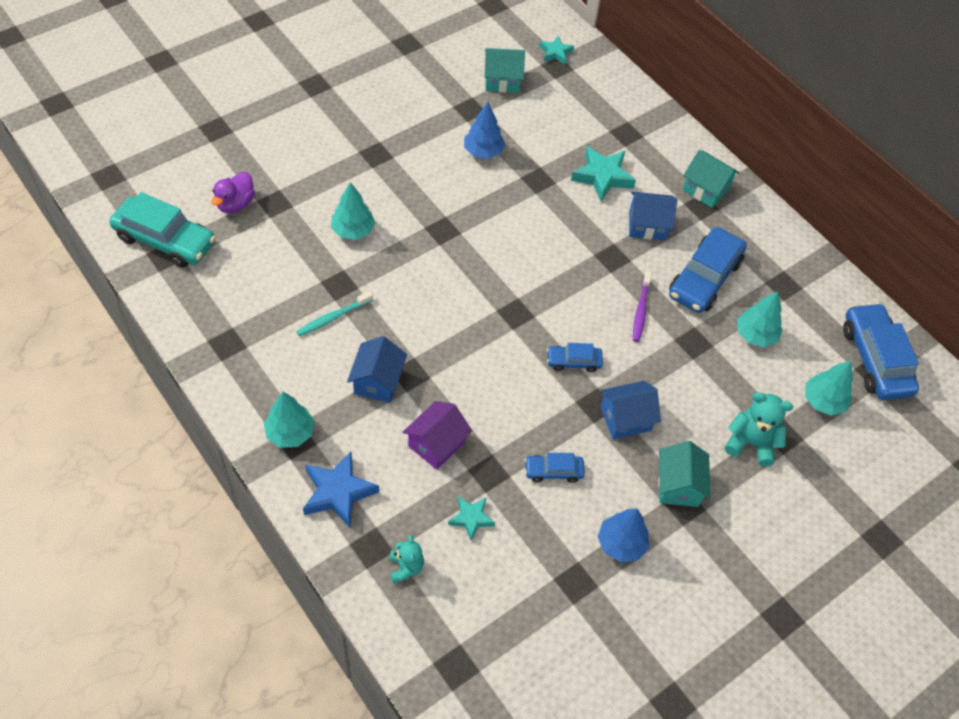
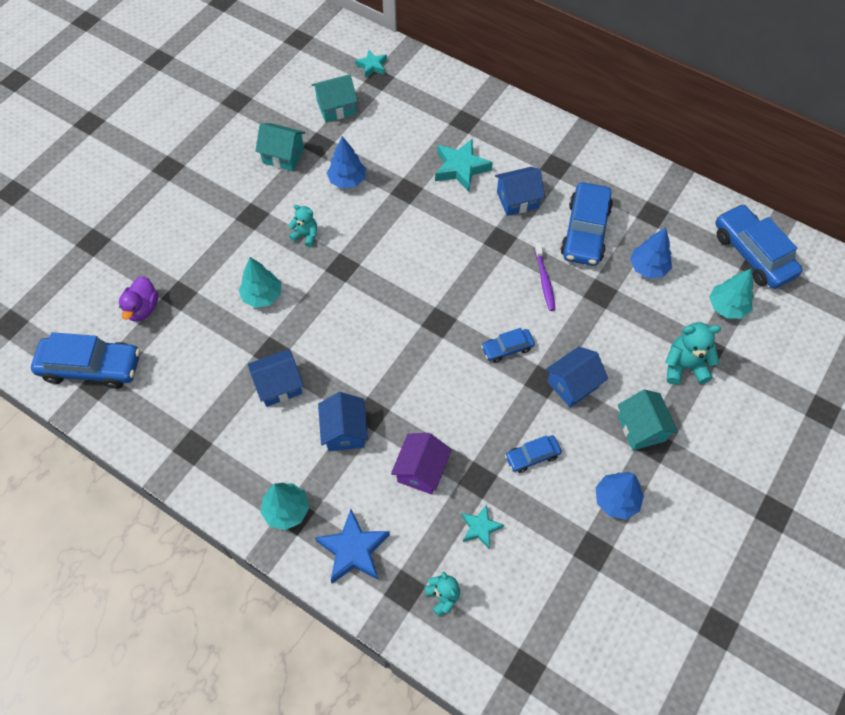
camera: 15 degrees left, 5 degrees up
(165, 240) = (91, 367): turquoise car -> blue car
(333, 317) = (279, 385): turquoise toothbrush -> blue house
(420, 189) = (306, 235): none -> turquoise teddy bear
(705, 189) = (552, 150): turquoise house -> turquoise house (283, 156)
(755, 335) = (648, 268): turquoise tree -> blue tree

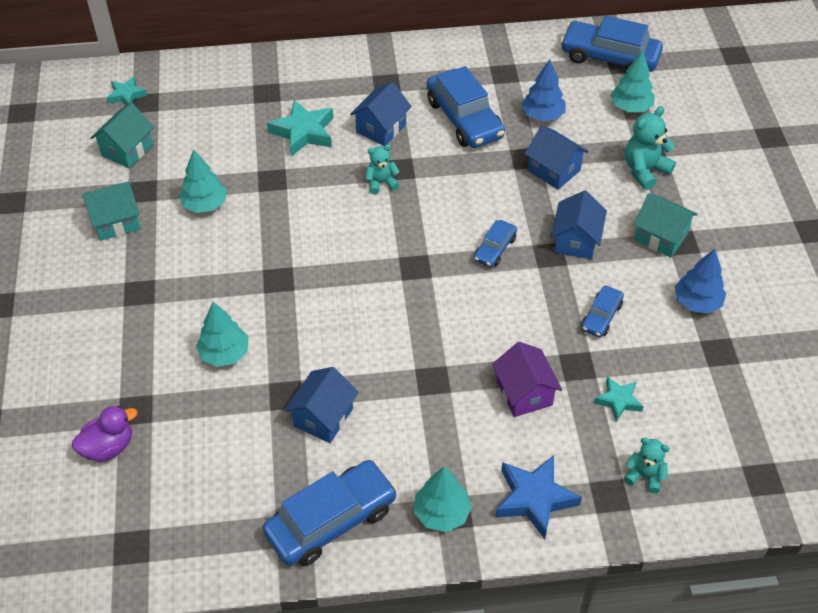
camera: 40 degrees left, 10 degrees down
(91, 367) = (108, 537): blue car -> blue car (331, 520)
(143, 308) = (108, 447): purple duck -> purple duck turned 90 degrees counterclockwise
(306, 235) = (213, 275): turquoise teddy bear -> turquoise teddy bear (381, 183)
(344, 431) = (425, 411): blue house -> blue house (553, 170)
(347, 180) = (205, 204): blue tree -> turquoise tree
(544, 280) = (470, 177): purple toothbrush -> none

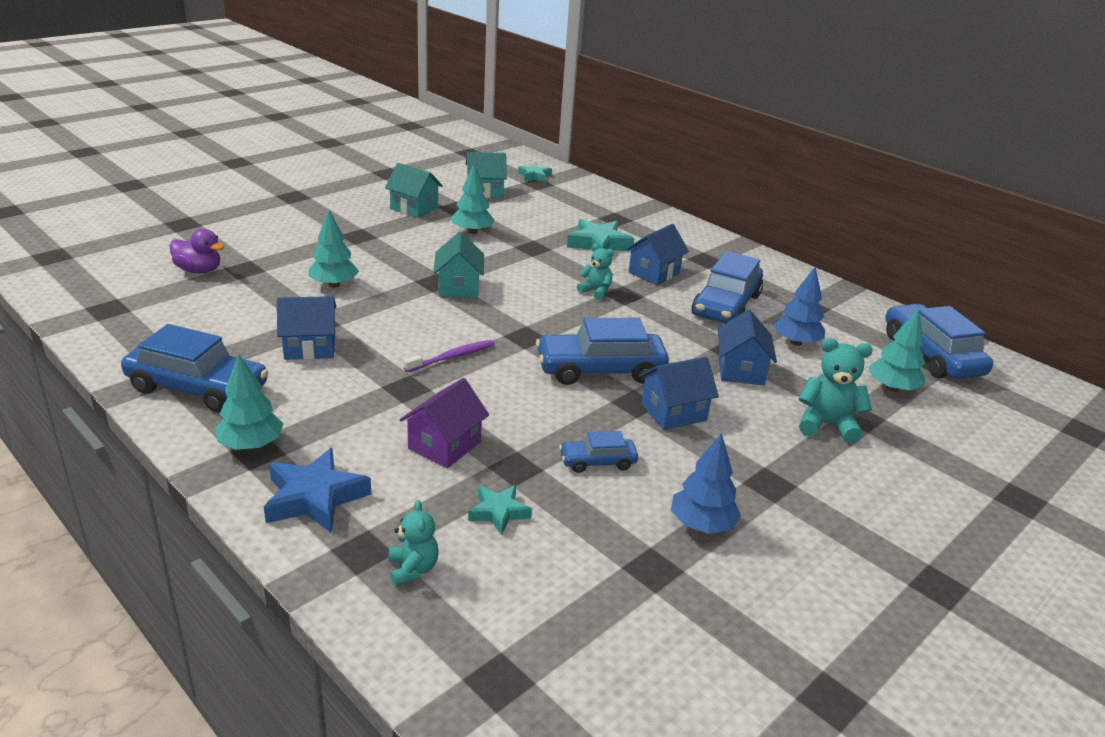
camera: 50 degrees right, 20 degrees down
(381, 128) = (654, 273): blue house -> blue house turned 45 degrees counterclockwise
(410, 329) = (452, 357): none -> purple toothbrush
(495, 249) = (600, 370): blue car -> blue car, size x1.95
(661, 237) = (756, 466): turquoise house -> turquoise house (458, 287)

